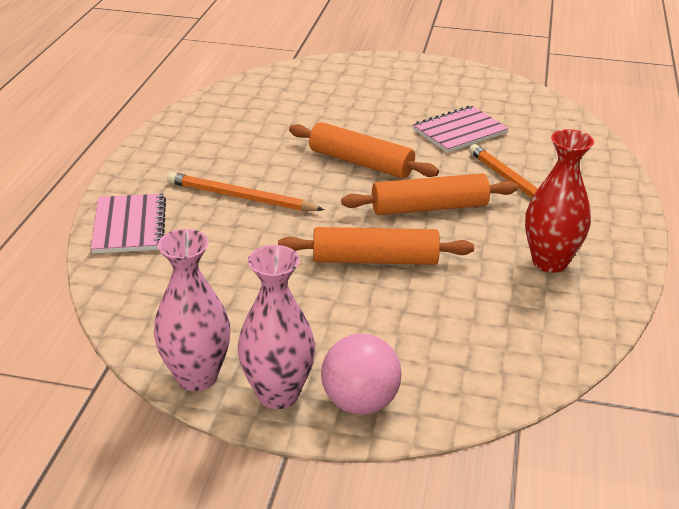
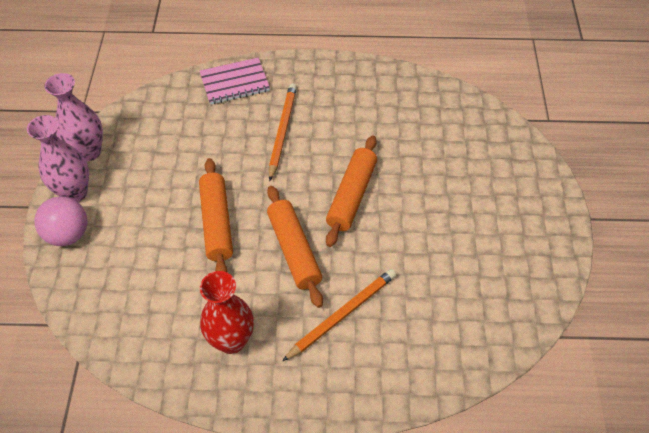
camera: 80 degrees right, 20 degrees up
(459, 131) = (429, 262): pink notebook -> none

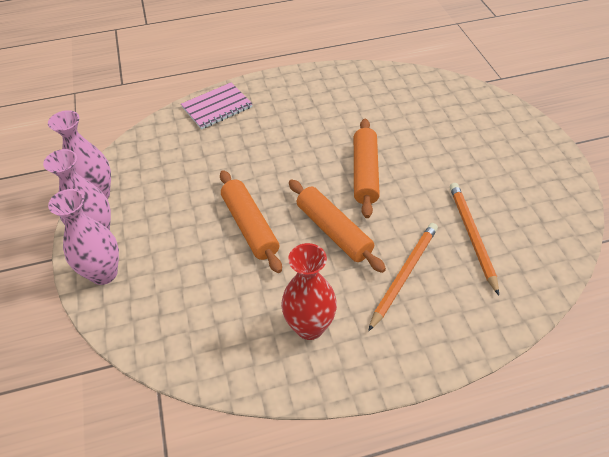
camera: 15 degrees left, 5 degrees down
(68, 234) = (104, 273): pink ball -> pink vase
(282, 131) = (278, 136): orange pencil -> orange pencil (472, 236)

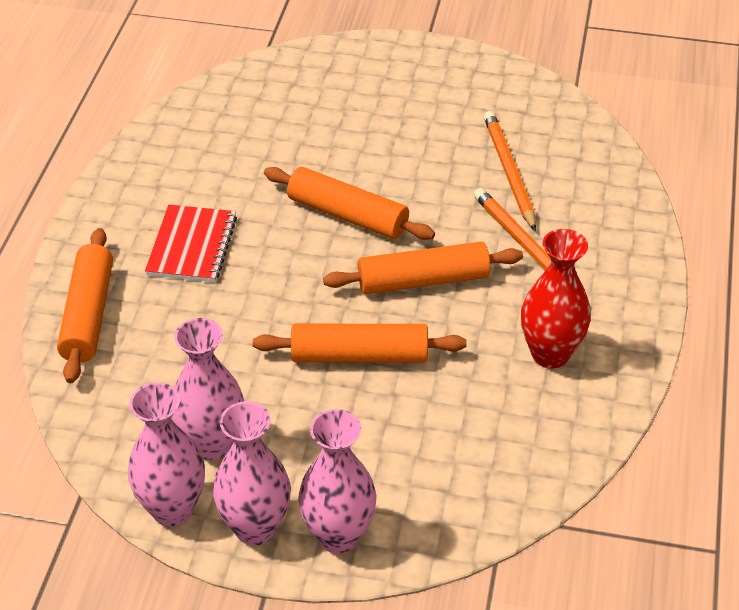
camera: 65 degrees left, 5 degrees down
(149, 191) = (212, 444): none -> pink vase
(217, 107) = (88, 314): pink notebook -> orange rolling pin
(292, 121) = (192, 246): none -> red notebook
(472, 236) = (509, 172): orange pencil -> orange pencil turned 60 degrees clockwise

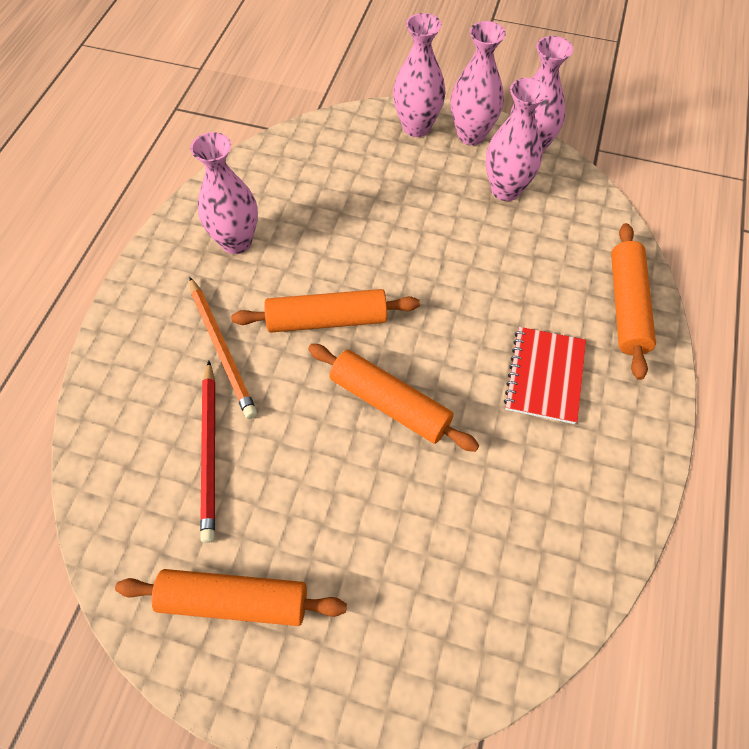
camera: 175 degrees left, 15 degrees up
(359, 355) = (391, 251): orange rolling pin -> orange rolling pin (234, 601)
(509, 172) = (210, 452): orange pencil -> red pencil
(550, 354) = (236, 242): red vase -> pink vase

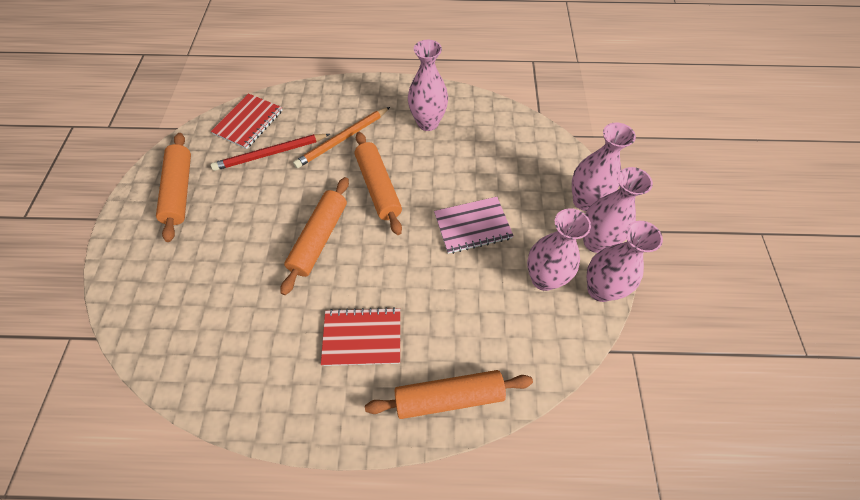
camera: 75 degrees right, 0 degrees up
(125, 480) = (248, 122): none -> red notebook
(419, 234) = (472, 226): none -> pink notebook

